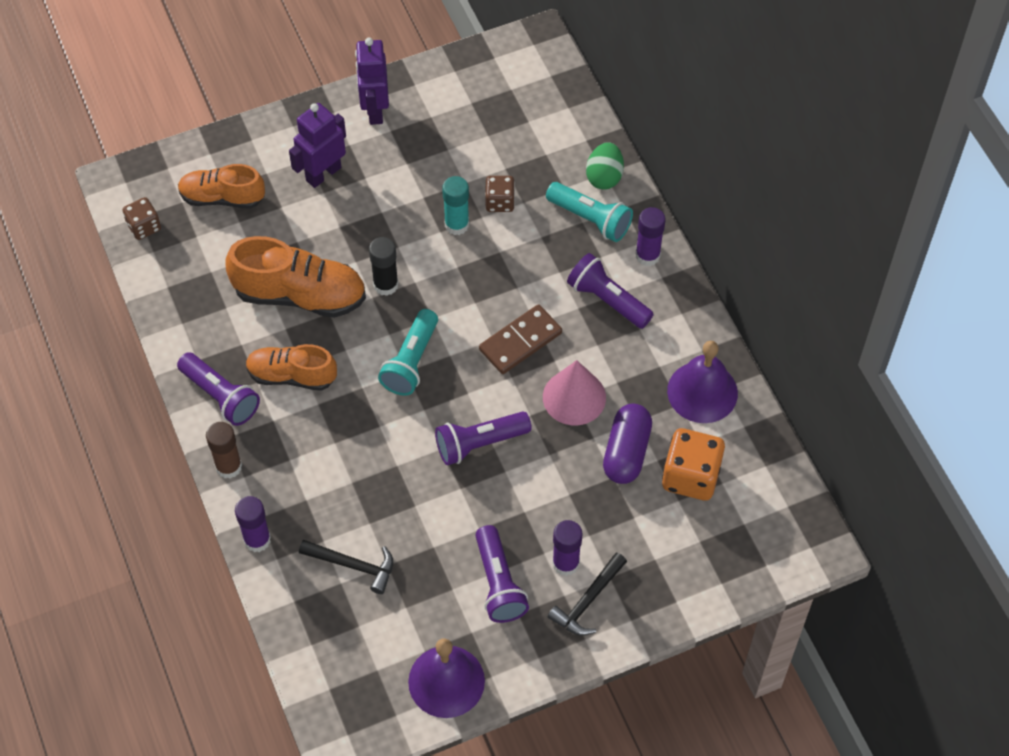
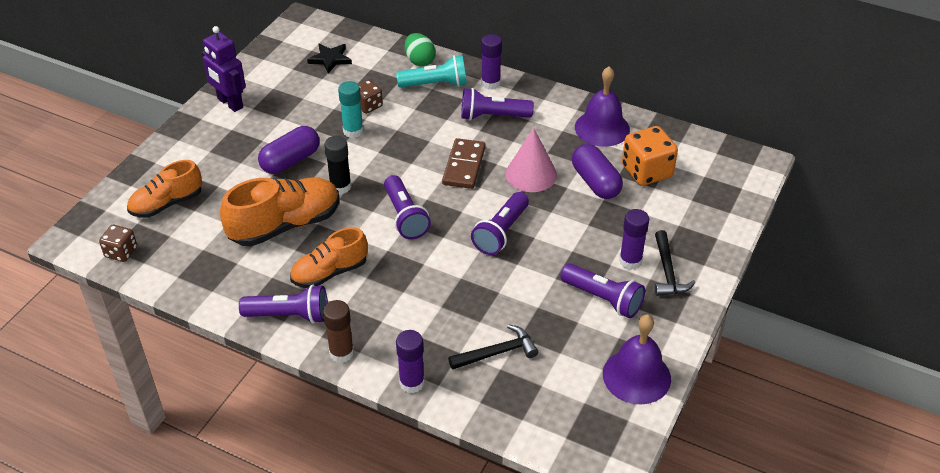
camera: 40 degrees left, 15 degrees down
(323, 174) = (229, 153): purple robot -> none
(368, 222) = (291, 161): none -> purple capsule
(411, 361) = (405, 216): turquoise flashlight -> purple flashlight
(518, 115) = (330, 59): none -> black star

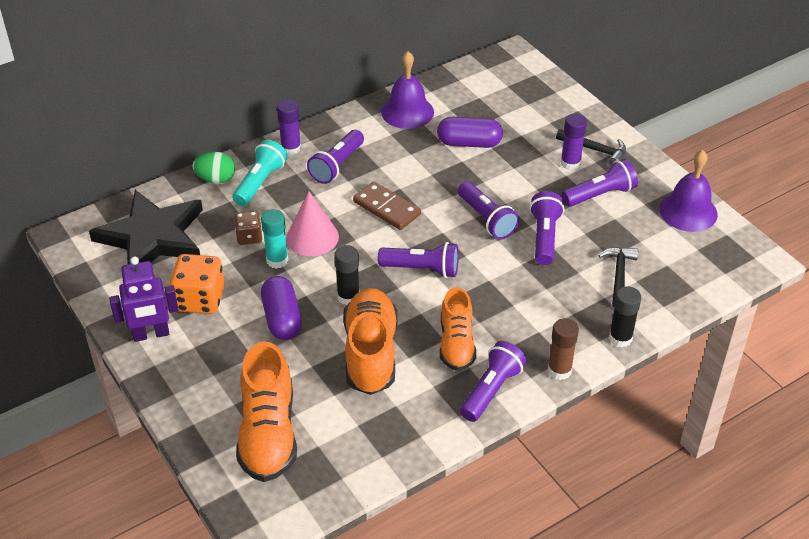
camera: 60 degrees left, 0 degrees up
(121, 252) = (313, 492): brown dice -> none
(167, 204) = (268, 433): orange shoe -> orange shoe, size x1.52
(330, 59) = (152, 237): black star -> black star, size x2.28
(412, 383) = (620, 338): purple glue stick -> black glue stick
(509, 280) = (544, 237): none -> purple flashlight
(531, 174) = (430, 174): pink cone -> pink cone (312, 237)
(646, 171) = (479, 111): orange dice -> orange dice (200, 299)

